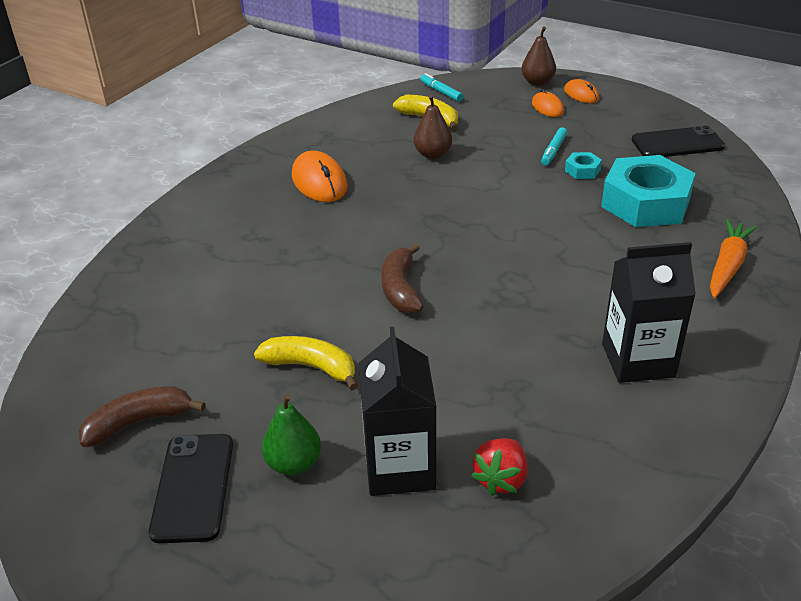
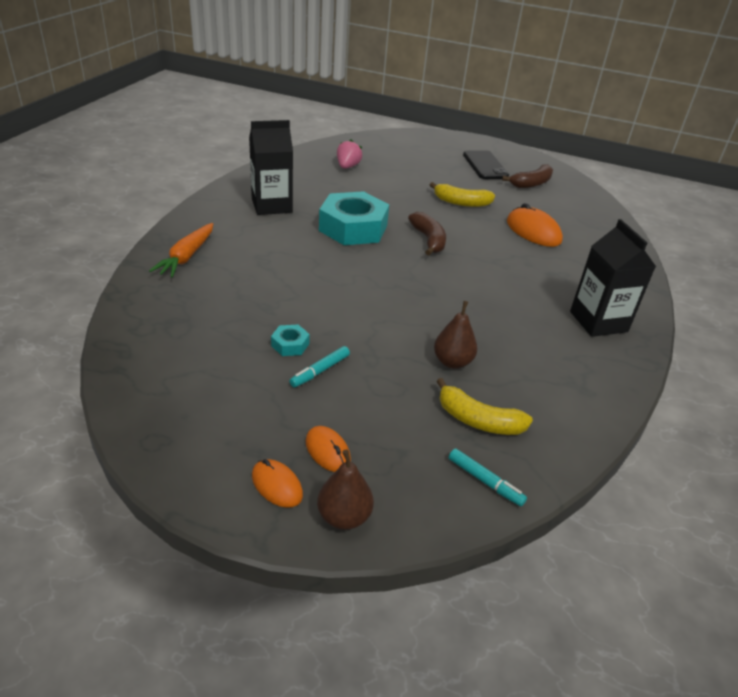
camera: 165 degrees right, 0 degrees up
(293, 463) = (445, 171): green pear -> none
(319, 182) = (546, 325): orange mouse -> orange mouse (533, 231)
(399, 467) = (396, 170): black carton -> black carton (598, 321)
(501, 479) = (347, 167): red strawberry -> pink strawberry
(553, 151) = (320, 371): turquoise marker -> turquoise marker turned 150 degrees counterclockwise
(645, 203) = (234, 309): turquoise nut -> turquoise nut (353, 228)
(677, 143) = (171, 387): black phone -> none

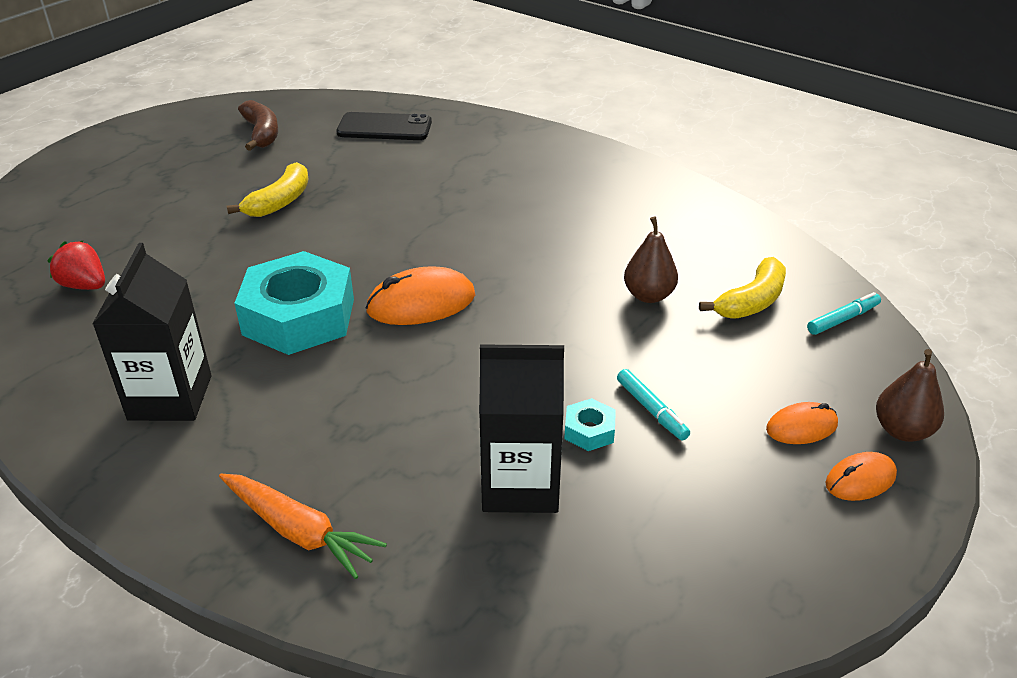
camera: 70 degrees left, 0 degrees up
(347, 167) = (85, 285): pink strawberry -> red strawberry
(429, 240) = (369, 253): brown banana -> none
(485, 165) = (182, 155): black phone -> black phone (384, 127)
(533, 231) = (387, 166): orange mouse -> orange mouse (421, 303)
(598, 321) = (592, 177): black carton -> black carton (520, 484)

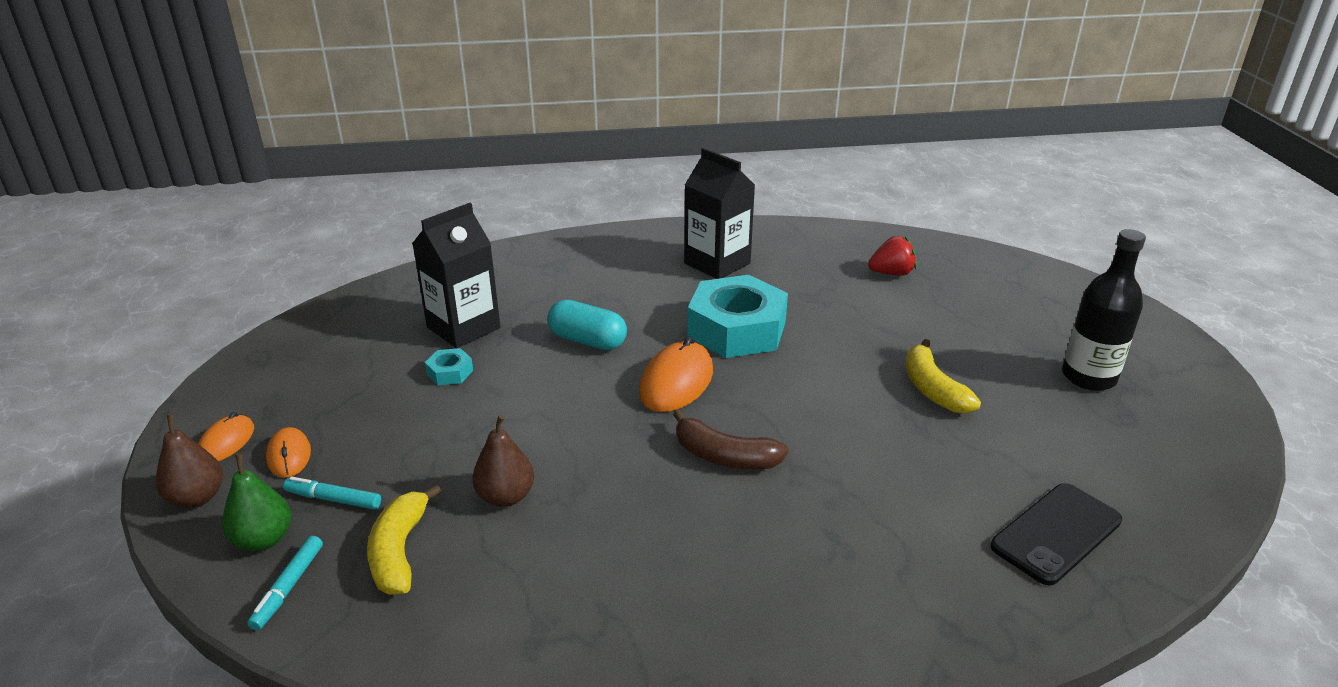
camera: 135 degrees right, 5 degrees down
(188, 158) = (1088, 377): none -> black bottle
(262, 133) = (1117, 440): brown banana -> brown banana (724, 456)
(299, 531) = (553, 260): orange carrot -> none
(428, 385) = (587, 341): none -> turquoise capsule
(651, 410) = (417, 406): turquoise marker -> turquoise marker (333, 499)
(801, 427) = (289, 455): orange mouse -> orange mouse turned 45 degrees counterclockwise
(851, 362) = (263, 539): none -> green pear

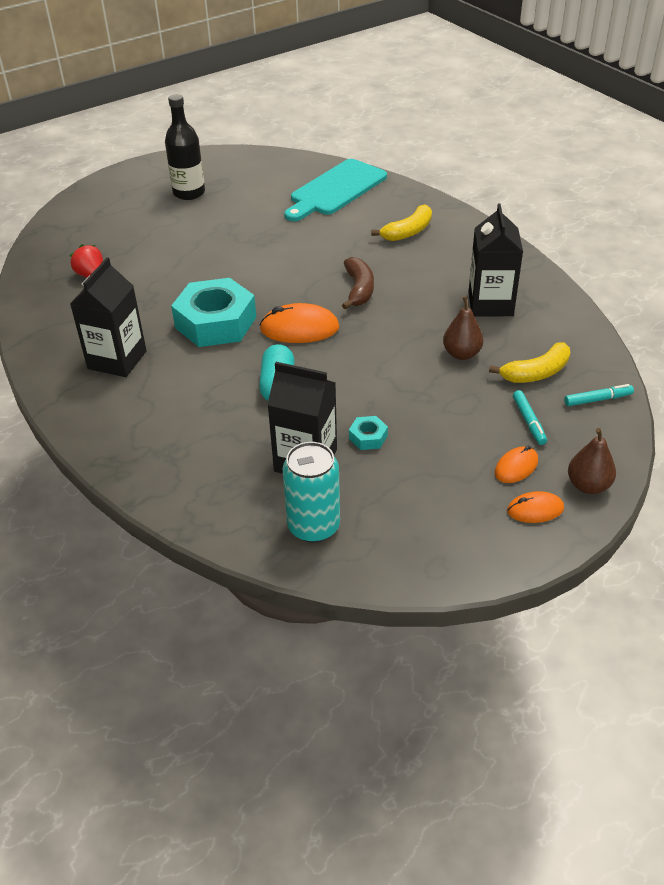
camera: 115 degrees left, 10 degrees up
(263, 539) = (582, 431): green pear -> none
(384, 310) = (313, 526): none -> turquoise can
(585, 580) = (490, 304): none -> black carton
(933, 389) = (237, 237): yellow banana -> yellow banana (408, 232)
(1056, 533) = (335, 190): black phone -> turquoise cutting board

